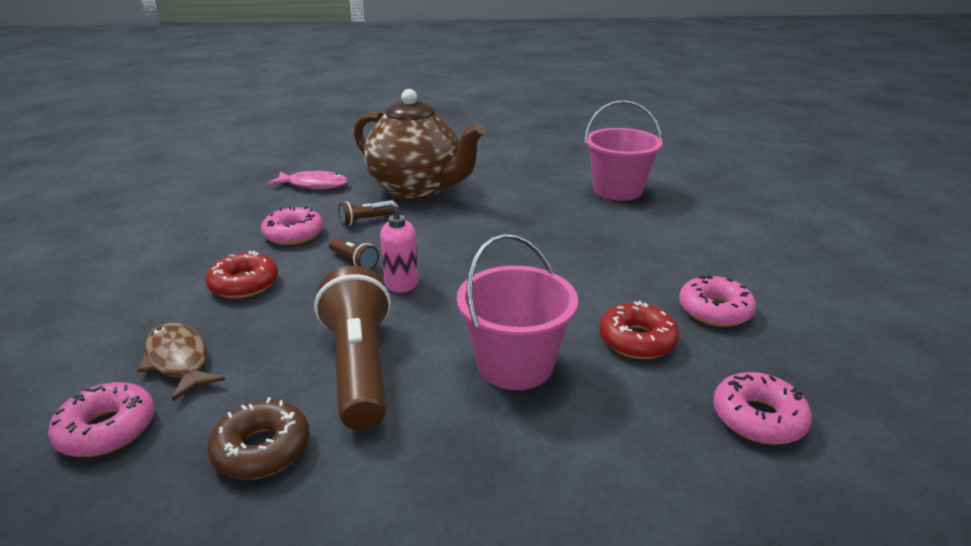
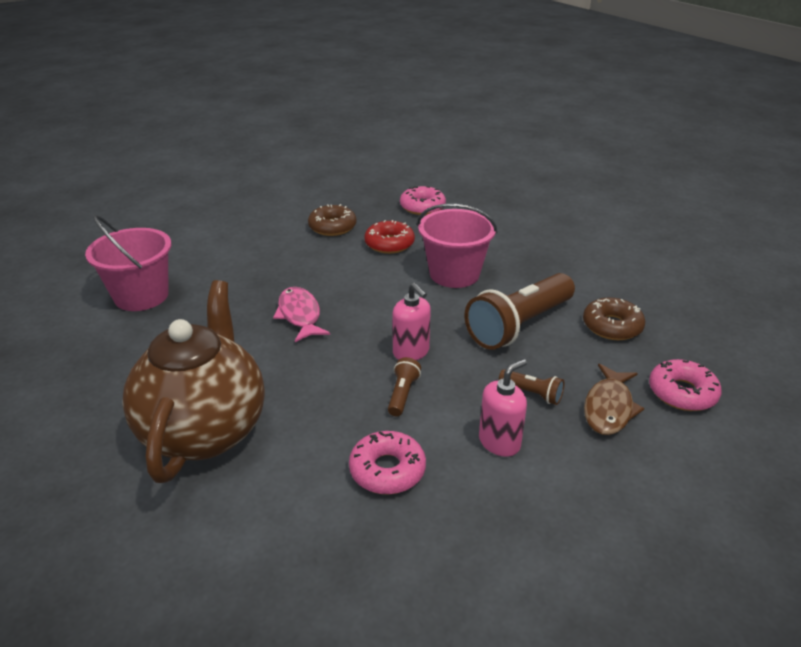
camera: 120 degrees left, 5 degrees up
(244, 284) = (499, 442): red donut -> pink soap dispenser
(314, 185) = (240, 543): pink fish -> pink fish (300, 315)
(365, 220) = (316, 431): brown flashlight -> brown flashlight (532, 393)
(714, 310) = (332, 227): pink donut -> brown donut

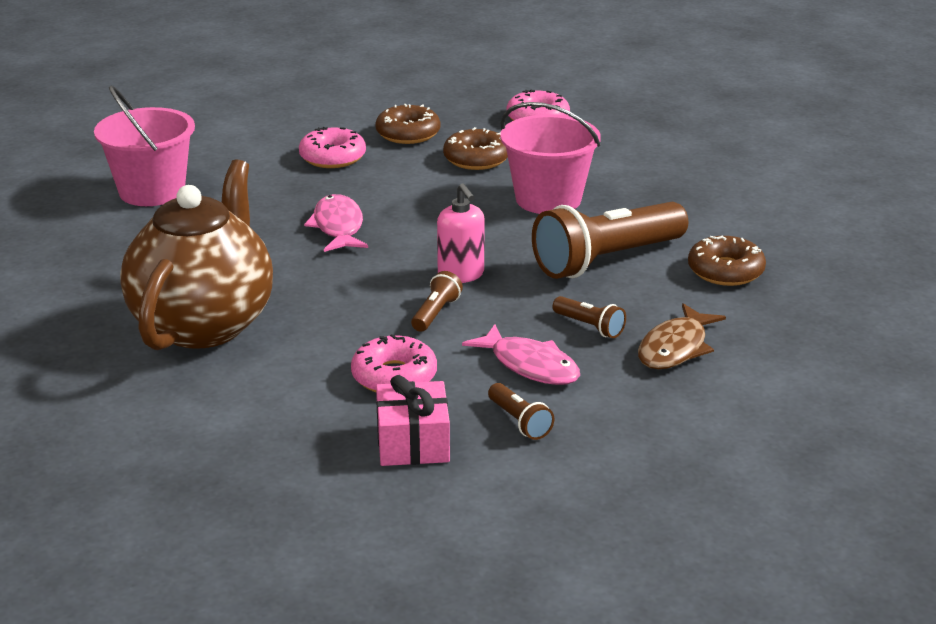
camera: 10 degrees right, 5 degrees down
(389, 244) = (476, 159): red donut -> brown donut
(427, 551) = (413, 443): none -> pink gift
(499, 442) = (530, 365): pink soap dispenser -> pink fish
(513, 510) = (519, 422): none -> brown flashlight
(682, 393) = (774, 343): pink donut -> pink donut (332, 157)

